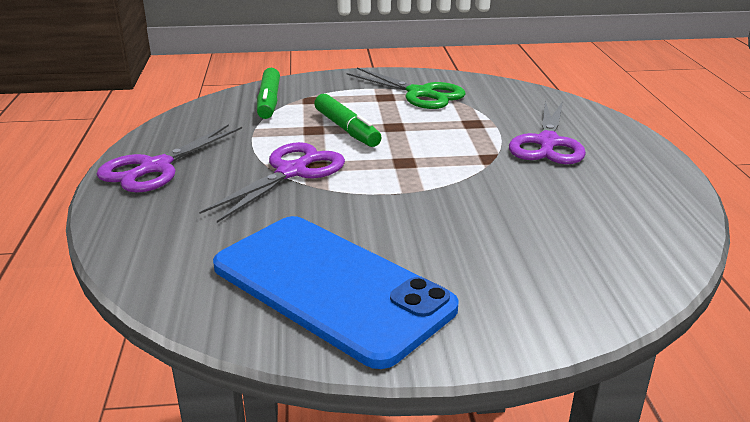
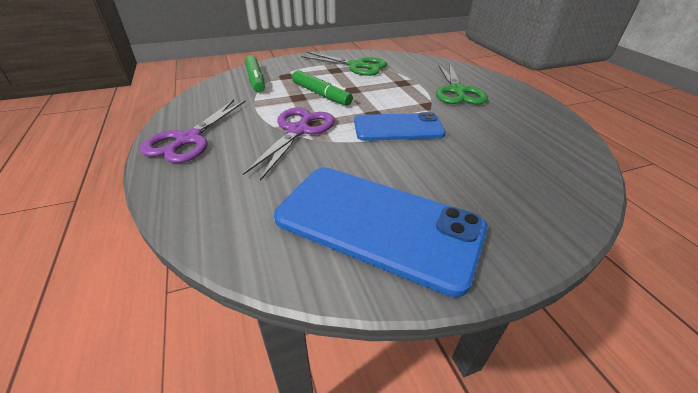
camera: 15 degrees left, 10 degrees up
(426, 183) = (398, 127): none -> blue phone
(547, 143) = (457, 91): purple scissors -> green scissors

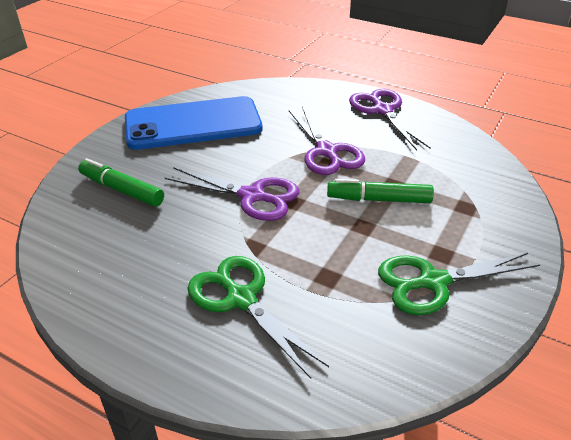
camera: 140 degrees right, 0 degrees up
(255, 80) = (476, 183): green marker -> green marker (121, 190)
(398, 127) = (252, 196): blue phone -> purple scissors

